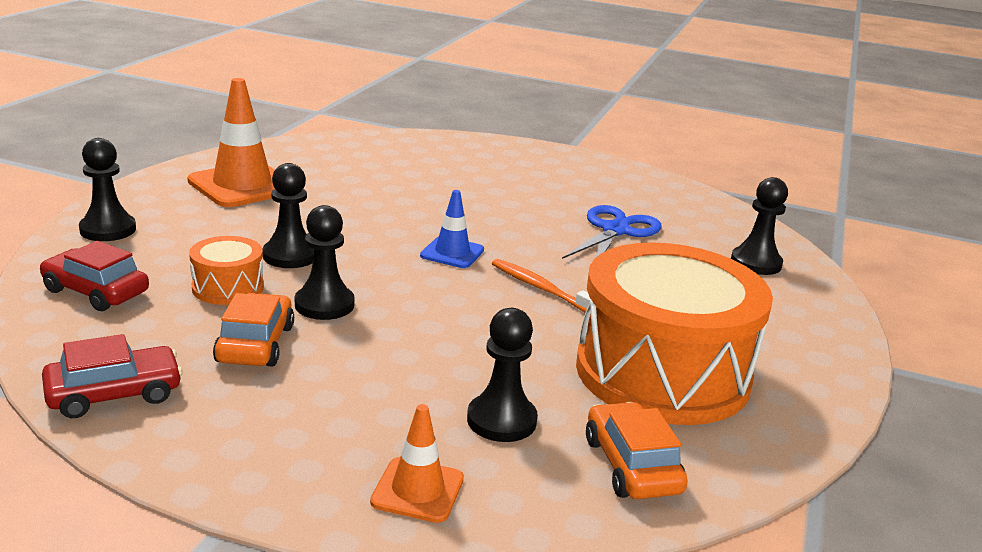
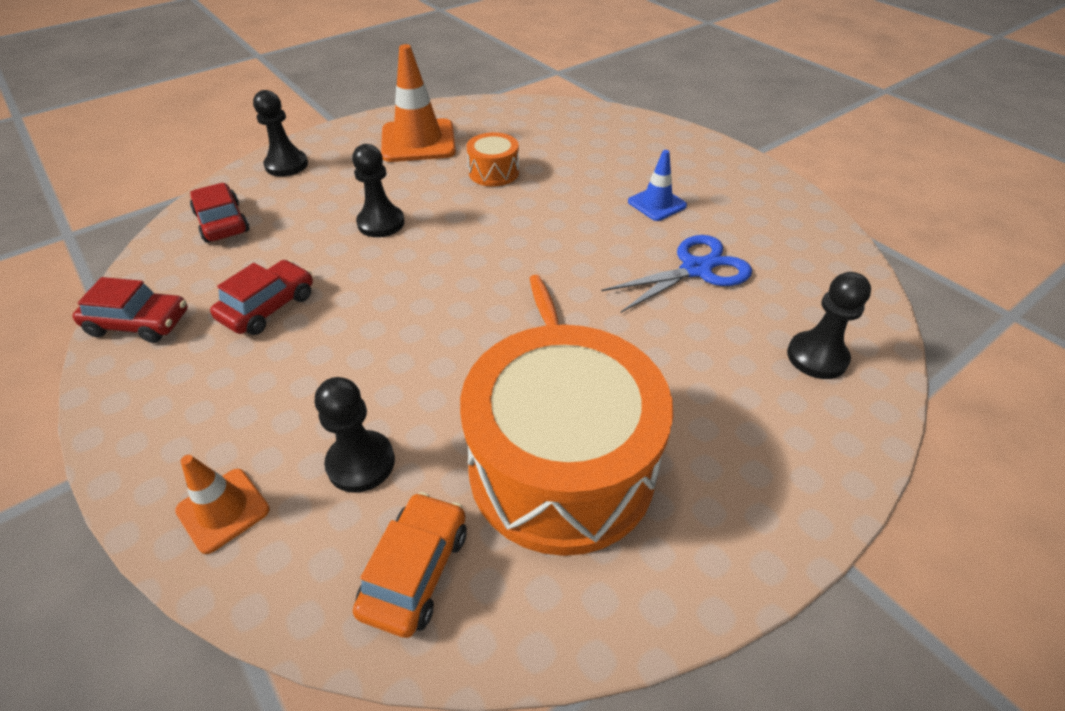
camera: 35 degrees right, 20 degrees up
(228, 287) = (306, 243): orange drum -> orange drum (493, 172)
(255, 344) = (268, 307): orange car -> red car
(324, 305) = (354, 282): black pawn -> none
(452, 253) = (511, 255): blue traffic cone -> blue traffic cone (657, 204)

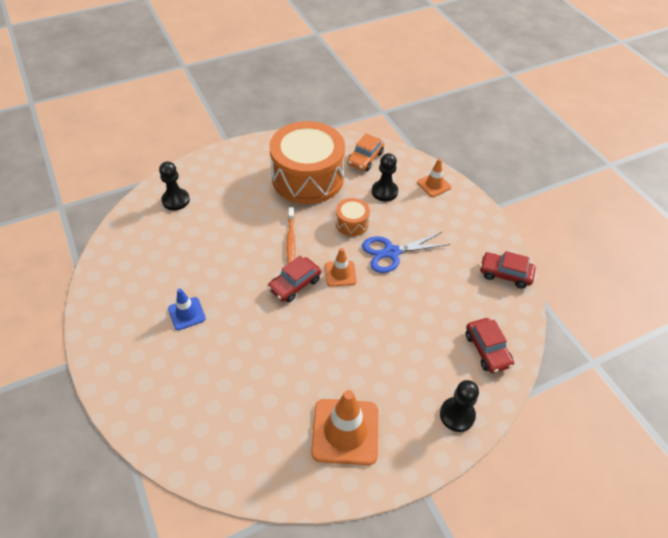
camera: 170 degrees left, 5 degrees up
(268, 307) = (438, 272): red car -> red car (295, 284)
(381, 223) = (378, 329): black pawn -> none
(446, 280) = (340, 273): none -> orange traffic cone
(493, 172) = (289, 372): orange drum -> orange drum (352, 223)
(696, 269) = (197, 256): blue scissors -> blue scissors (391, 252)

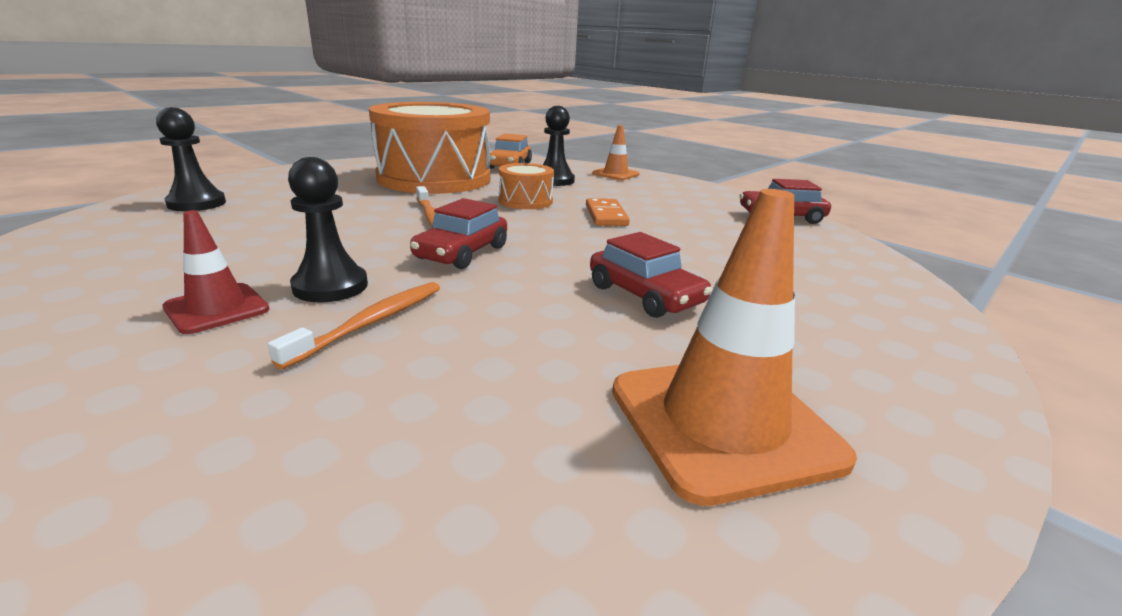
camera: 20 degrees left, 25 degrees down
(186, 313) = (217, 308): blue traffic cone -> red traffic cone
(242, 338) = (371, 323): none -> orange toothbrush
(340, 273) = (539, 237): orange traffic cone -> none
(391, 252) = (606, 215): blue scissors -> orange domino
(457, 415) = (911, 350): black pawn -> black pawn (330, 286)
(487, 350) = (850, 274): red car -> red car (645, 295)

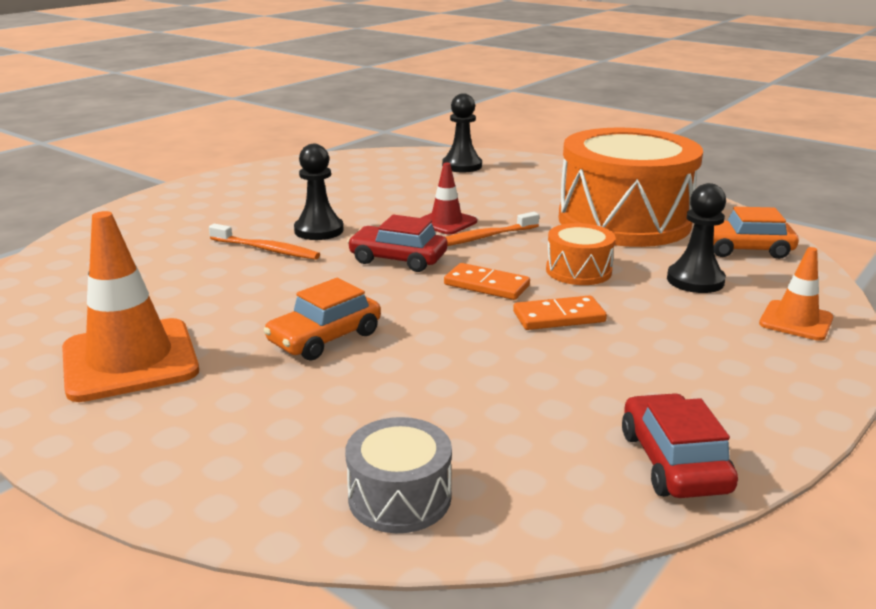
camera: 85 degrees right, 0 degrees up
(217, 308) = (282, 212): red traffic cone -> red traffic cone (446, 222)
(542, 228) = (486, 285): none -> orange domino
(645, 295) = (325, 338): red car -> orange car
(874, 281) = (399, 497): none -> grey drum

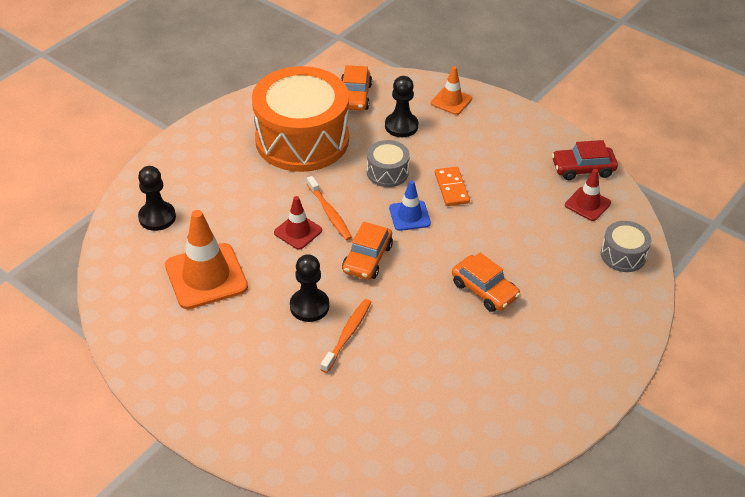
camera: 90 degrees left, 20 degrees up
(130, 360) = (520, 380): orange traffic cone -> orange traffic cone (206, 276)
(398, 259) = (367, 258): red car -> orange car
(486, 285) = (409, 216): orange domino -> blue traffic cone
(556, 459) = (587, 204): none -> red traffic cone
(578, 271) = (387, 172): orange drum -> grey drum

